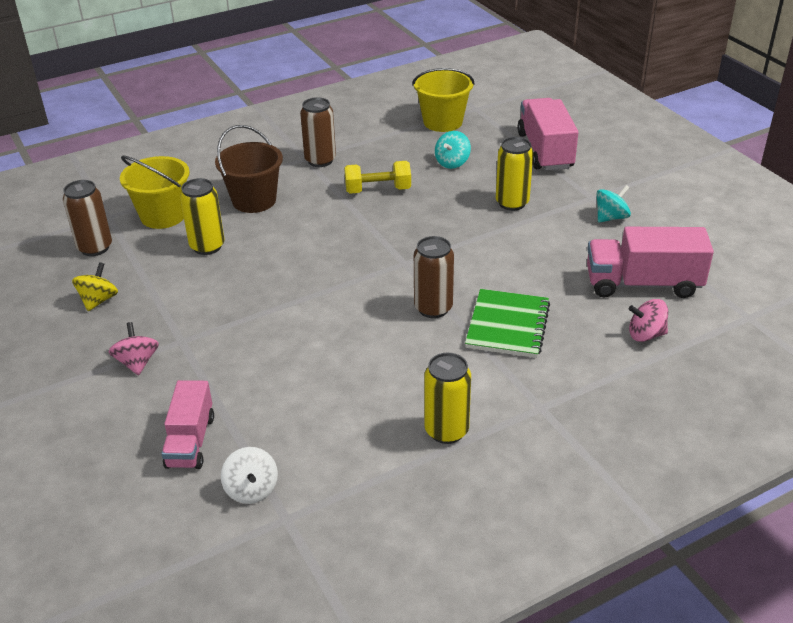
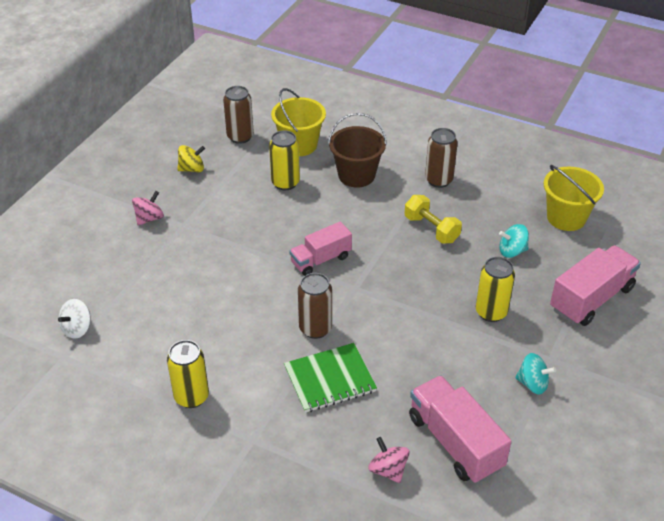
camera: 55 degrees right, 5 degrees up
(190, 441) = (99, 280): pink truck -> pink truck (321, 260)

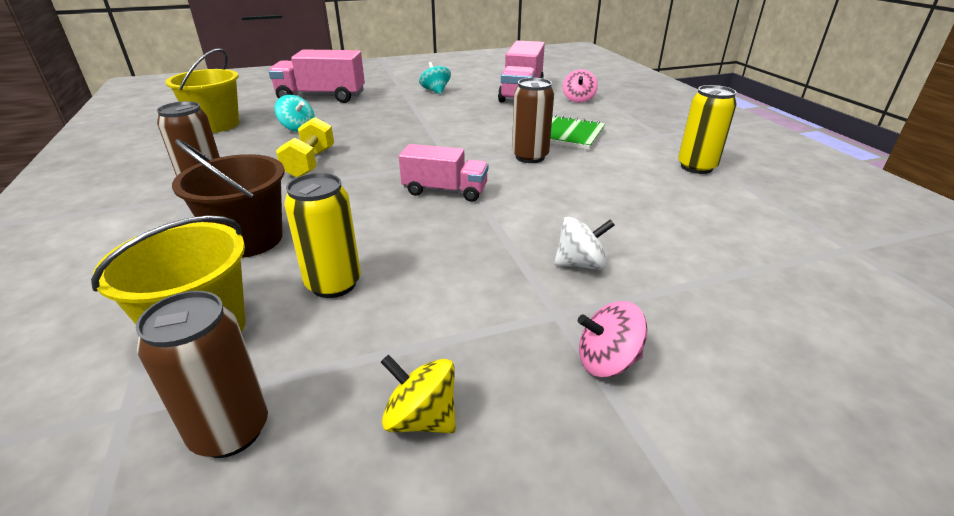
camera: 135 degrees left, 10 degrees down
(77, 329) = (822, 266): white spinning top -> white spinning top (580, 264)
(491, 312) = (389, 115): yellow can -> none

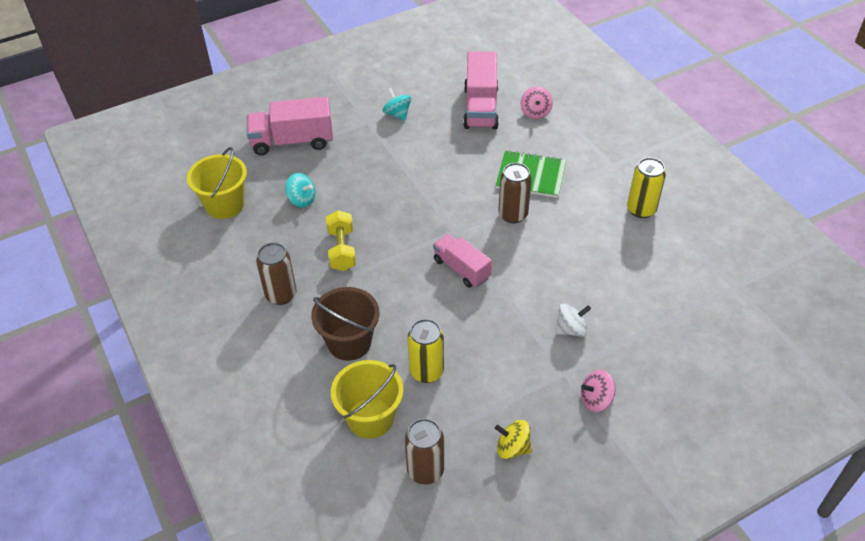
camera: 10 degrees left, 15 degrees up
(445, 191) = (461, 269): pink truck -> pink truck turned 135 degrees counterclockwise

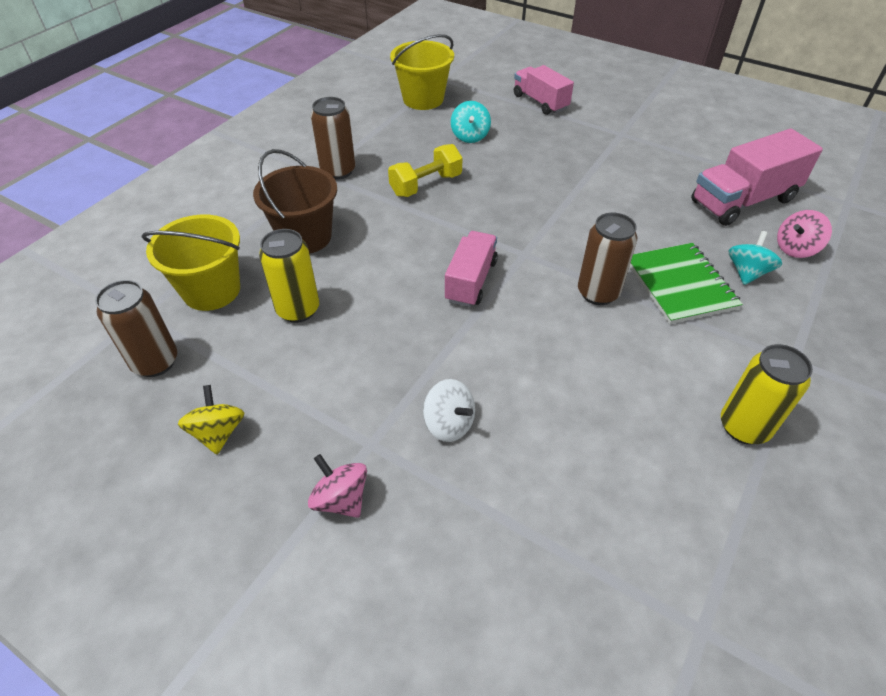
camera: 60 degrees right, 0 degrees up
(292, 141) = (540, 102): pink truck -> pink truck, size x0.66
(397, 114) = (655, 147): turquoise spinning top -> turquoise spinning top (747, 272)

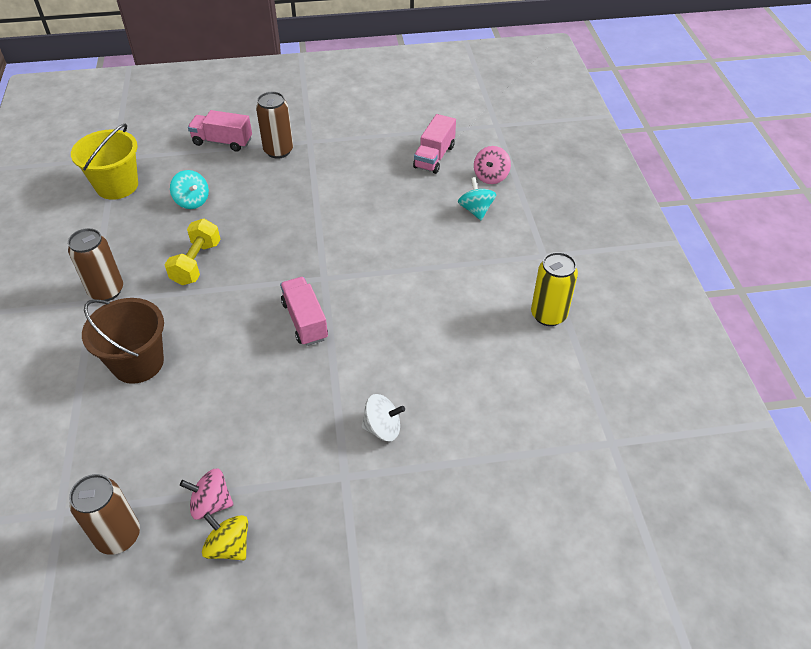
camera: 40 degrees left, 0 degrees up
(211, 290) = (103, 453): yellow bucket -> none
(298, 310) = (194, 422): yellow can -> none
(341, 499) = (360, 523): pink spinning top -> pink spinning top (211, 504)
(598, 293) = (398, 278): brown can -> brown can (278, 151)
(680, 285) = (444, 242): green notebook -> none
(743, 201) = (434, 157): pink truck -> pink truck, size x0.66

